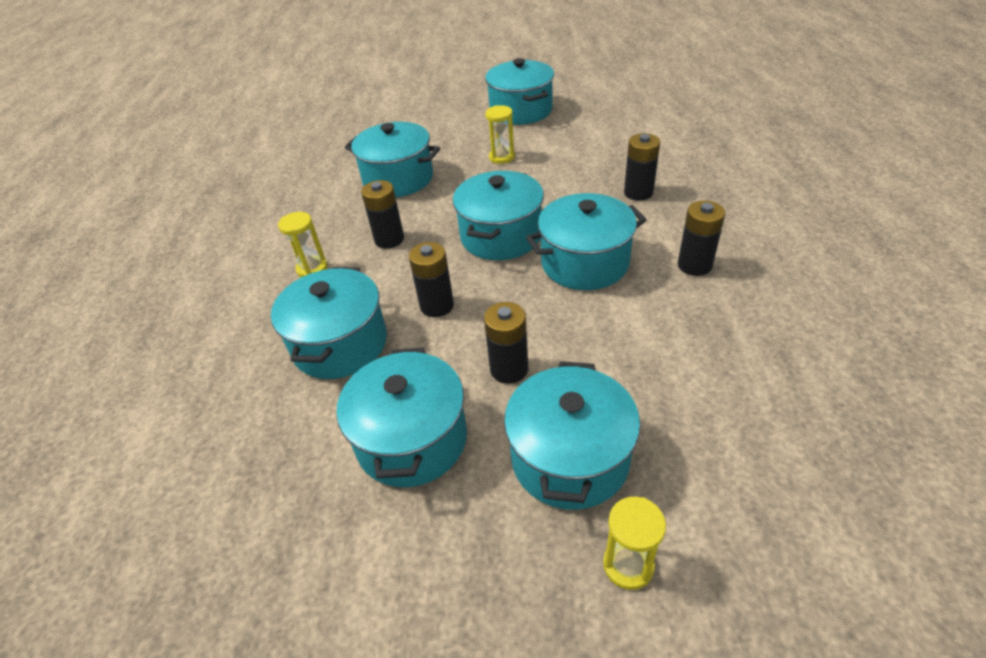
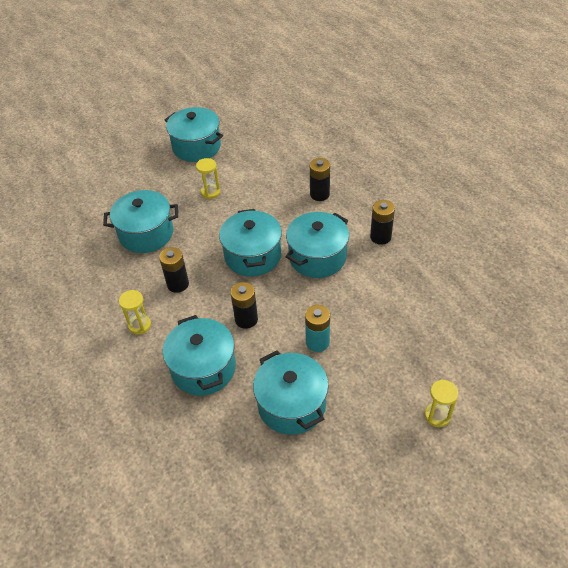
camera: 30 degrees left, 5 degrees up
(509, 369) = (317, 342): black battery -> turquoise battery
(570, 458) = (380, 377): turquoise pot -> none

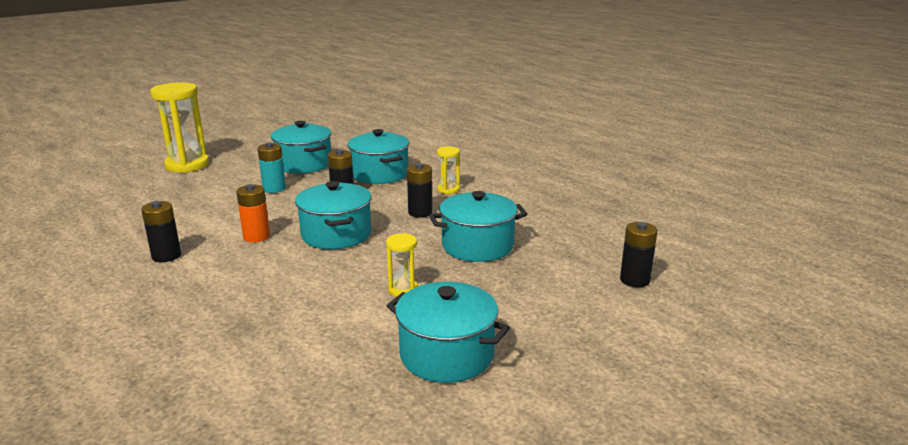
camera: 170 degrees right, 25 degrees down
(317, 257) = (256, 237): turquoise pot -> orange battery
(319, 194) = (232, 295): black battery -> black battery (635, 280)
(437, 416) = (187, 165): yellow hourglass -> yellow hourglass, size x2.04

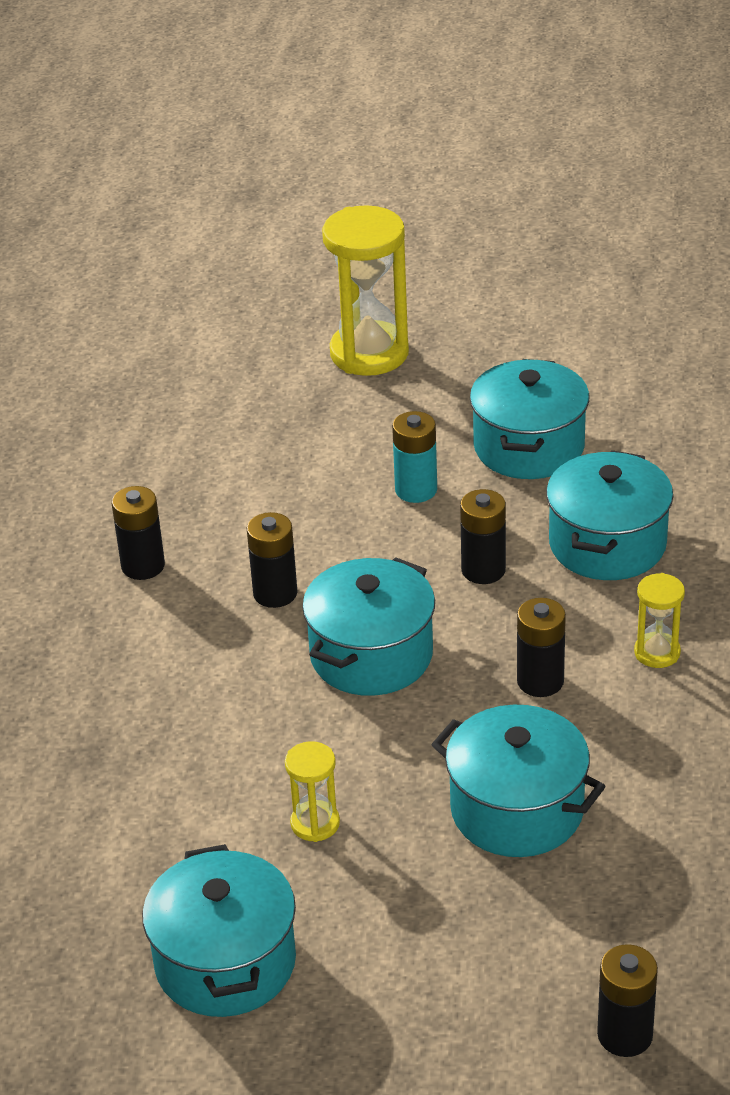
camera: 50 degrees right, 15 degrees up
(256, 237) = (275, 593): orange battery -> black battery

